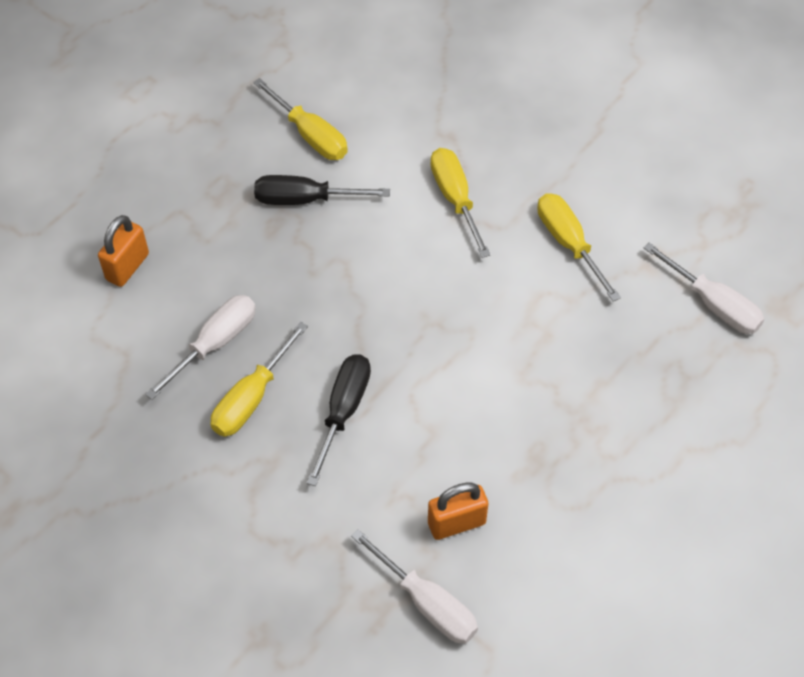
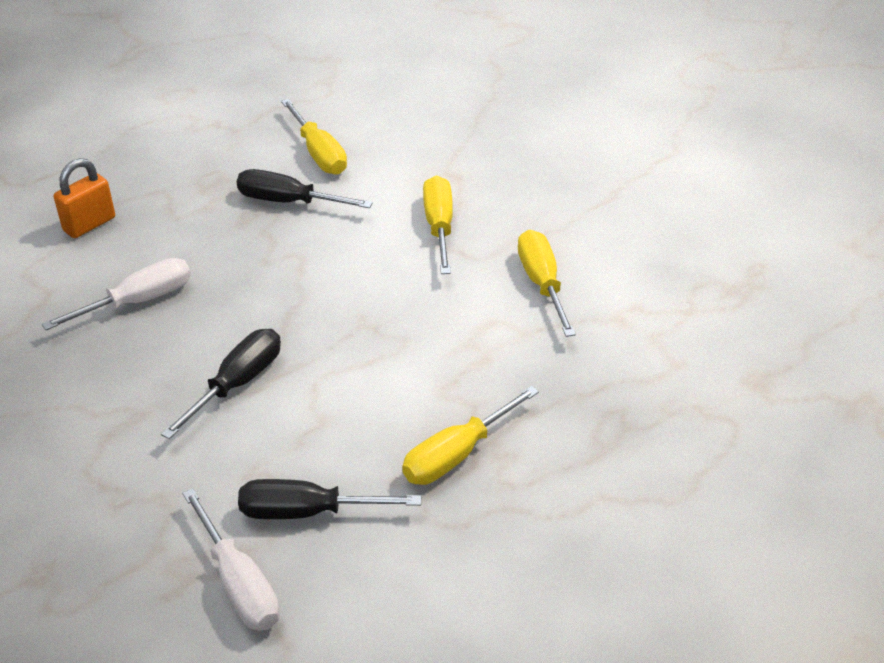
camera: 15 degrees right, 15 degrees down
(252, 397) = (150, 353): yellow screwdriver -> yellow screwdriver (457, 454)
(456, 523) = (308, 512): orange padlock -> black screwdriver
(712, 304) = (681, 365): white screwdriver -> none

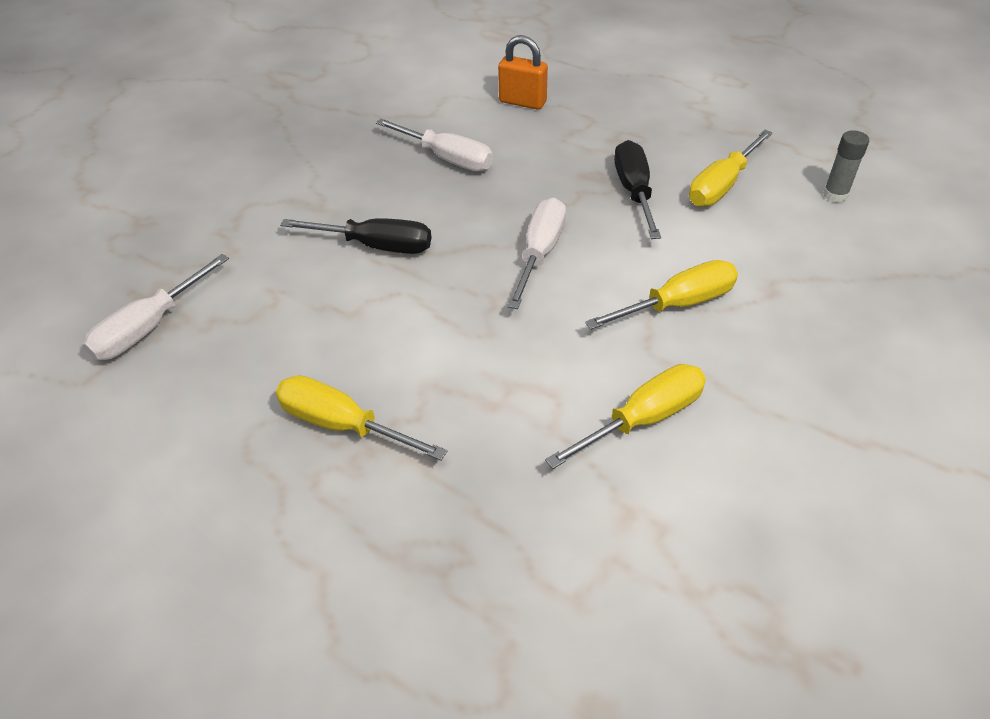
camera: 70 degrees right, 5 degrees up
(308, 512) = (238, 342): black screwdriver -> none
(327, 281) = (539, 253): none -> white screwdriver
(375, 105) = (835, 195): none -> grey glue stick

